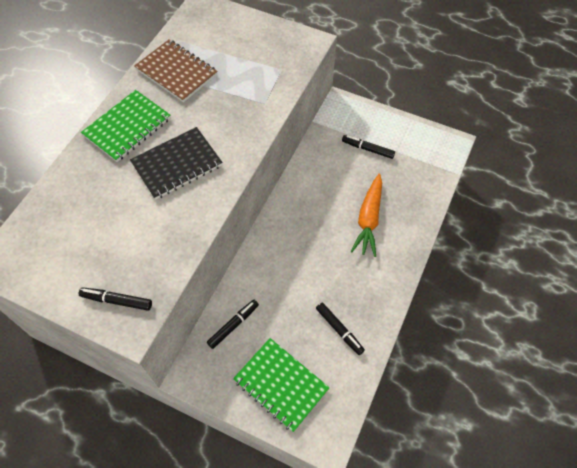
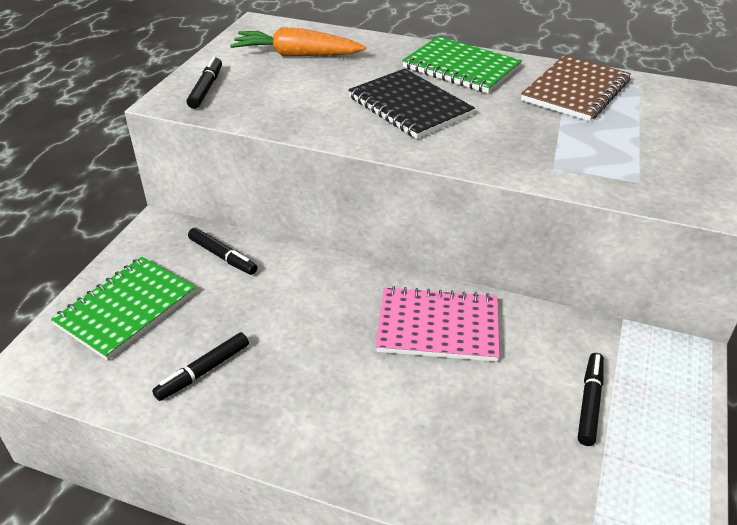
camera: 85 degrees right, 20 degrees down
(312, 205) = (438, 327): none -> pink notebook
(368, 219) = (423, 407): orange carrot -> orange carrot (296, 55)

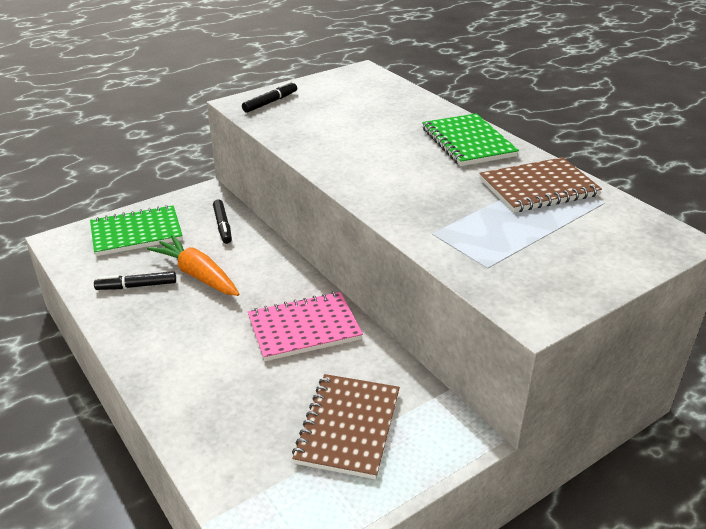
camera: 35 degrees right, 5 degrees down
(296, 55) = (358, 98): orange carrot -> orange carrot (197, 275)
(409, 106) = (388, 156): black notebook -> none
(438, 327) = (304, 328): pink notebook -> pink notebook turned 60 degrees counterclockwise
(590, 403) = (348, 427): black marker -> brown notebook

